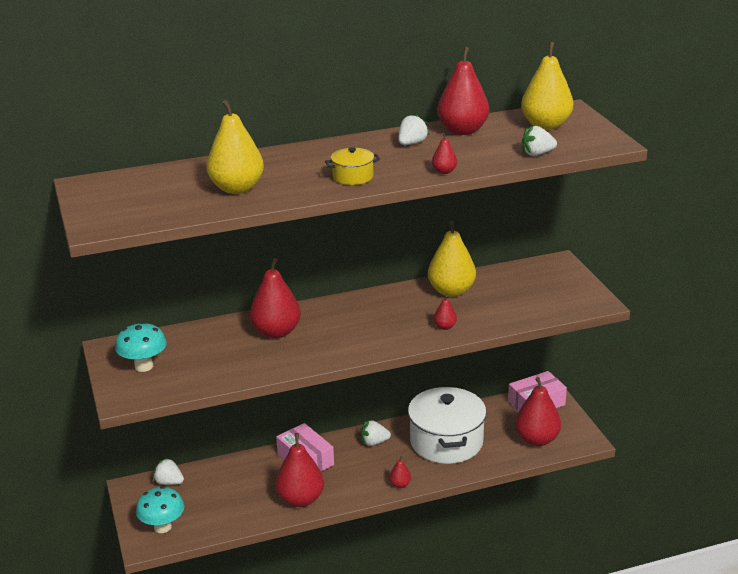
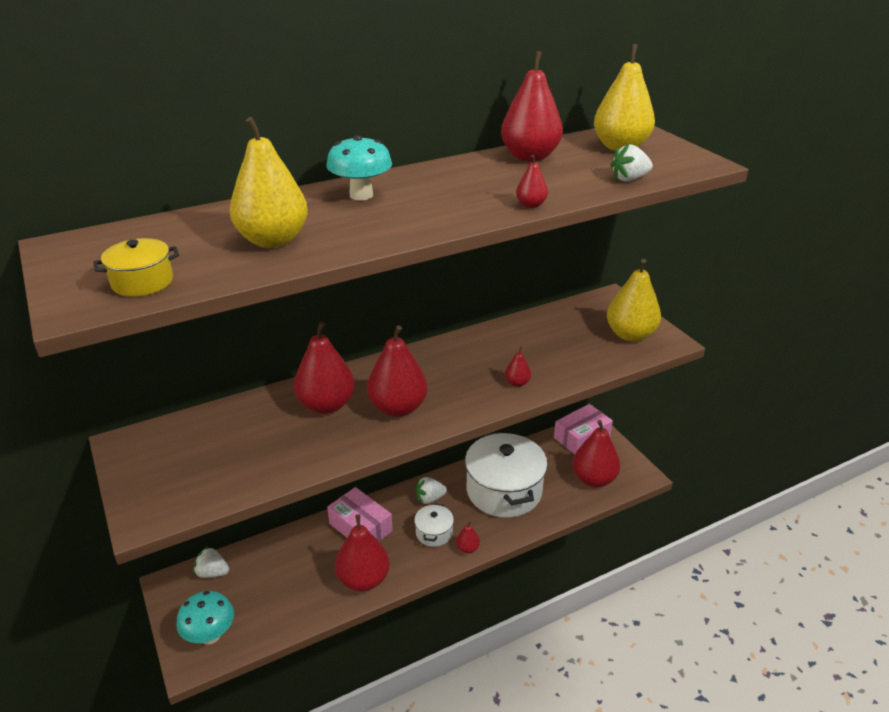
camera: 10 degrees left, 5 degrees up
(144, 366) = (169, 466): turquoise mushroom -> turquoise mushroom (361, 195)
(336, 338) = (398, 408): none -> red pear
(353, 177) = (420, 217): yellow pot -> yellow pot (142, 282)
(372, 470) = (434, 533): none -> white pot
(412, 143) = (477, 174): white strawberry -> none
(451, 291) = (510, 338): yellow pear -> yellow pear (630, 335)

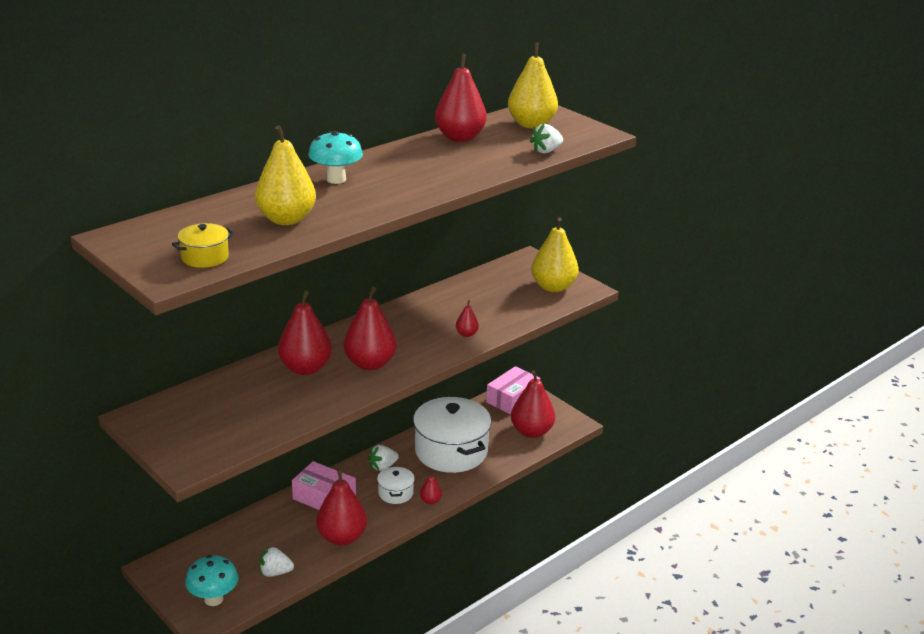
camera: 15 degrees left, 5 degrees down
(212, 573) = (194, 553): white strawberry -> white strawberry (275, 572)
(531, 205) = (476, 177): red pear -> none

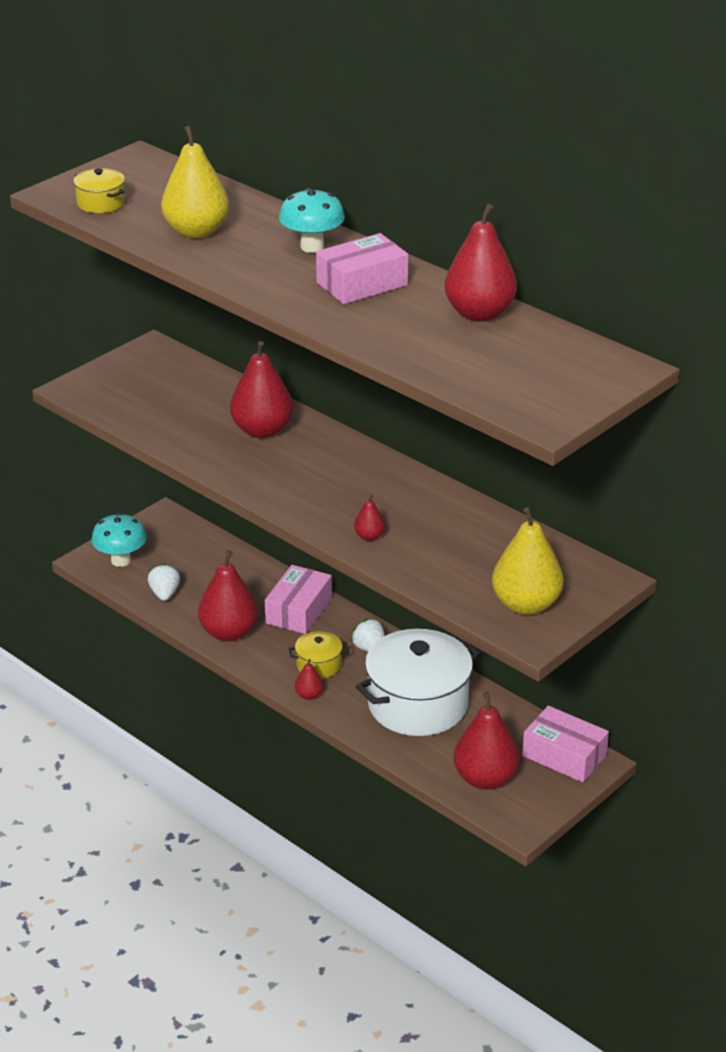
camera: 85 degrees right, 5 degrees up
(370, 363) = (281, 472): red pear -> none
(395, 493) = (318, 665): white pot -> yellow pot
(404, 167) = (362, 284): none -> pink box
(531, 124) = (555, 363): yellow pear -> none
(546, 151) = (457, 377): white strawberry -> none

